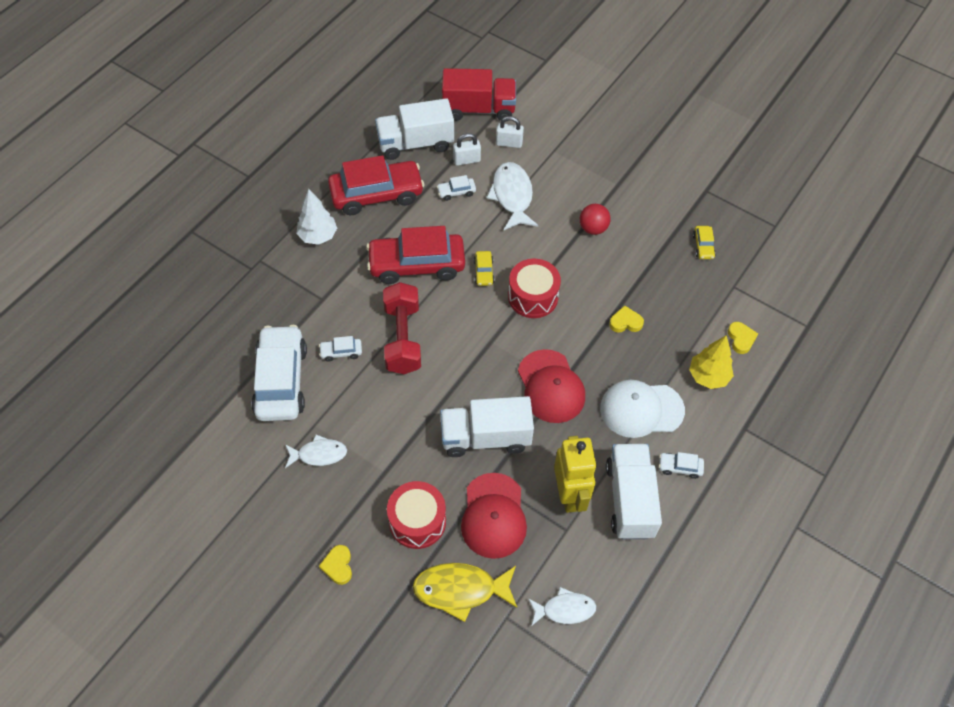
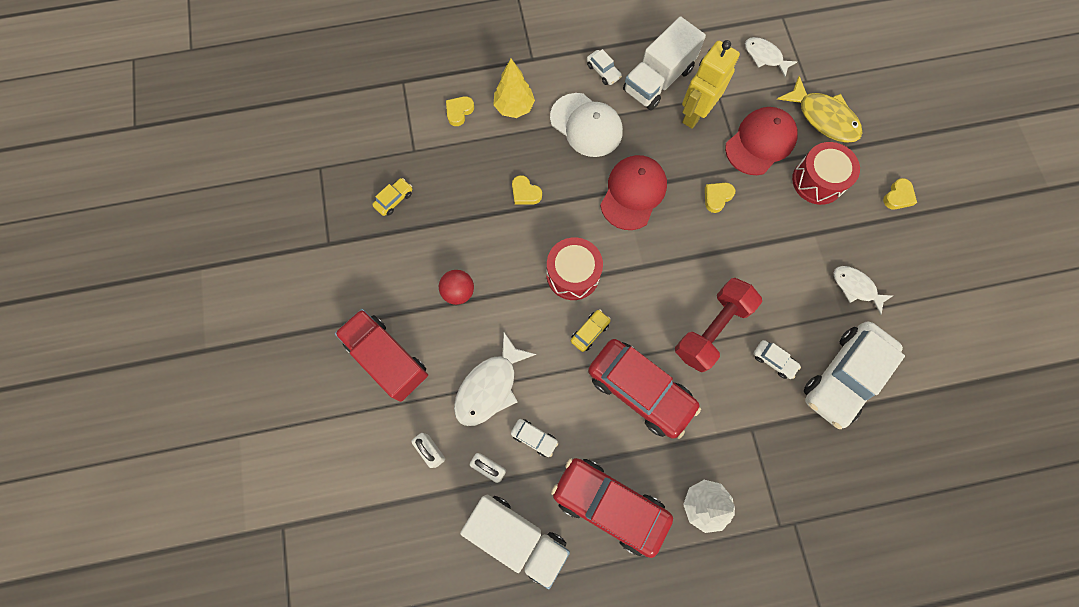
camera: 135 degrees left, 15 degrees up
(478, 109) = (415, 523): red truck -> red truck (388, 359)
(485, 437) = (717, 197): white truck -> yellow heart

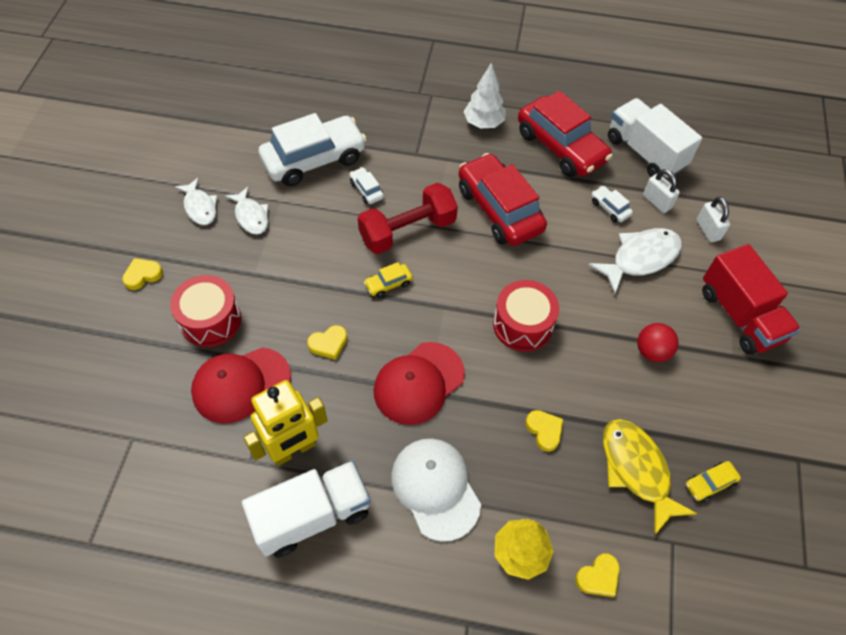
camera: 160 degrees left, 15 degrees down
(590, 332) = (526, 268): yellow car -> yellow car (388, 284)
(603, 71) = (378, 559): white car -> none
(765, 57) = (156, 493): white fish -> white fish (200, 207)
(823, 117) = (149, 385): yellow fish -> yellow fish (637, 470)

